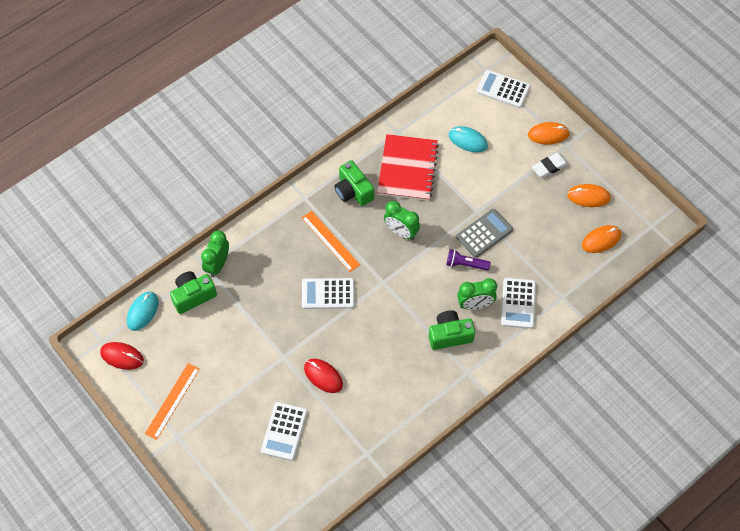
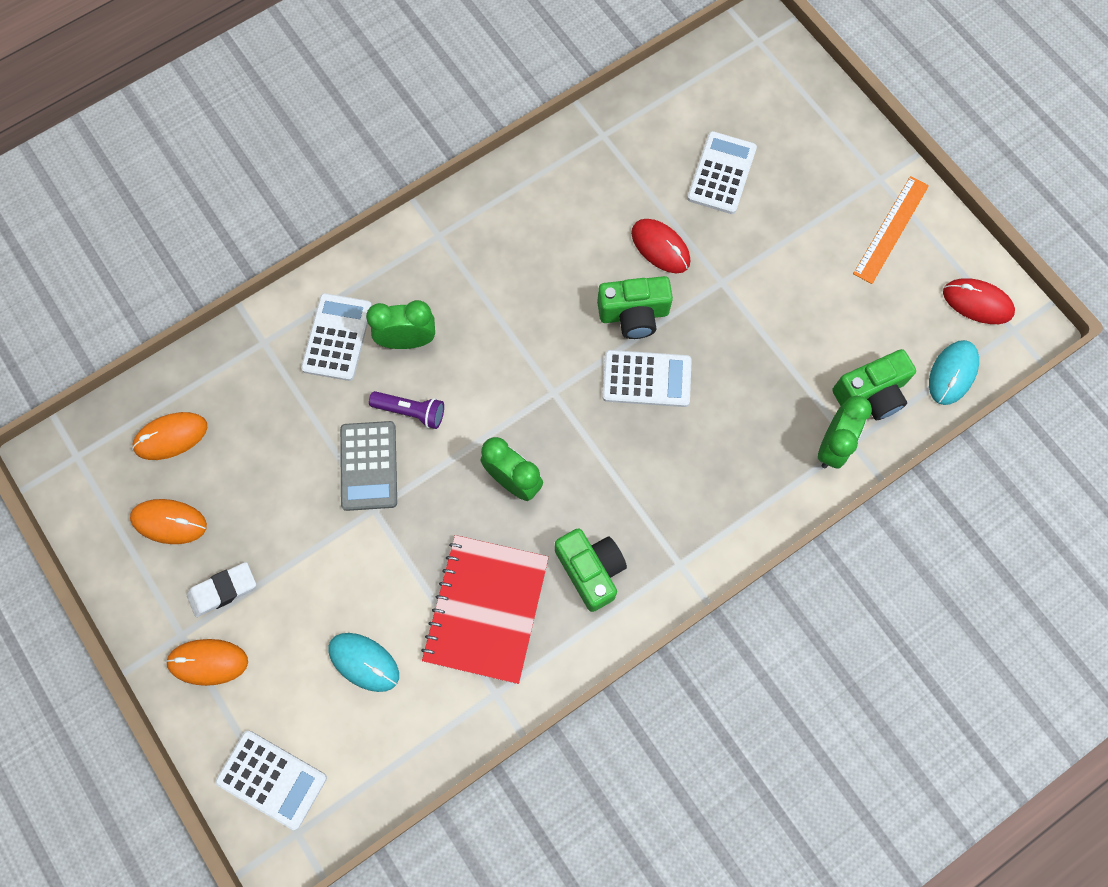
camera: 175 degrees left, 10 degrees up
(330, 241) = (638, 474): orange ruler -> none
(449, 335) = (456, 295): green camera -> green camera (633, 314)
(484, 233) = (368, 466): grey calculator -> grey calculator turned 60 degrees counterclockwise

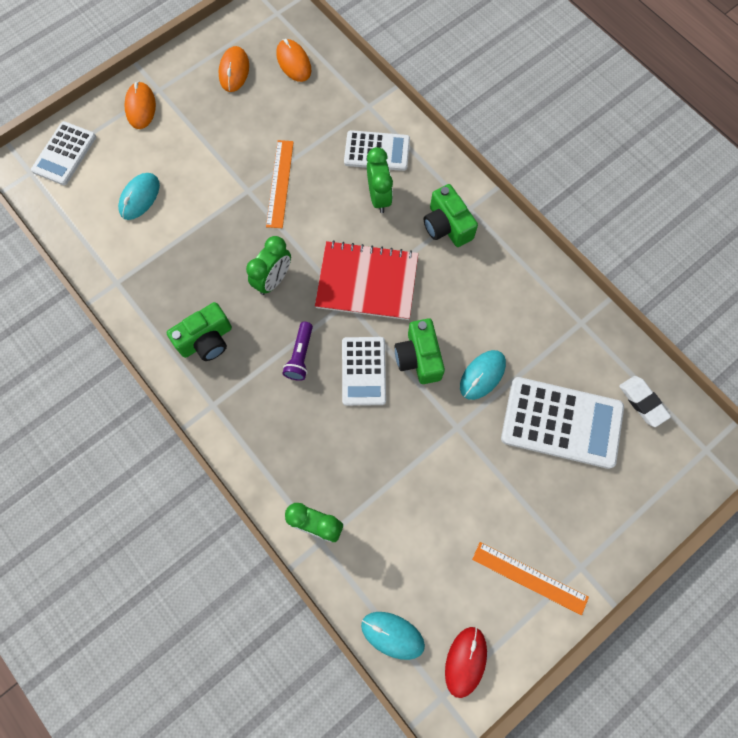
camera: 85 degrees right, 0 degrees up
(223, 590) = (188, 108): white eraser -> white eraser (642, 402)
(368, 466) = (280, 183): grey calculator -> orange ruler
(411, 412) = (322, 206): purple flashlight -> purple flashlight (300, 356)
(486, 609) = (176, 271): red notebook -> red notebook (367, 282)
(660, 247) = (482, 375): red mouse -> turquoise mouse
(721, 173) = (561, 423): white calculator -> white calculator, size x1.57
(871, 394) = (366, 559): green camera -> green camera (446, 226)

